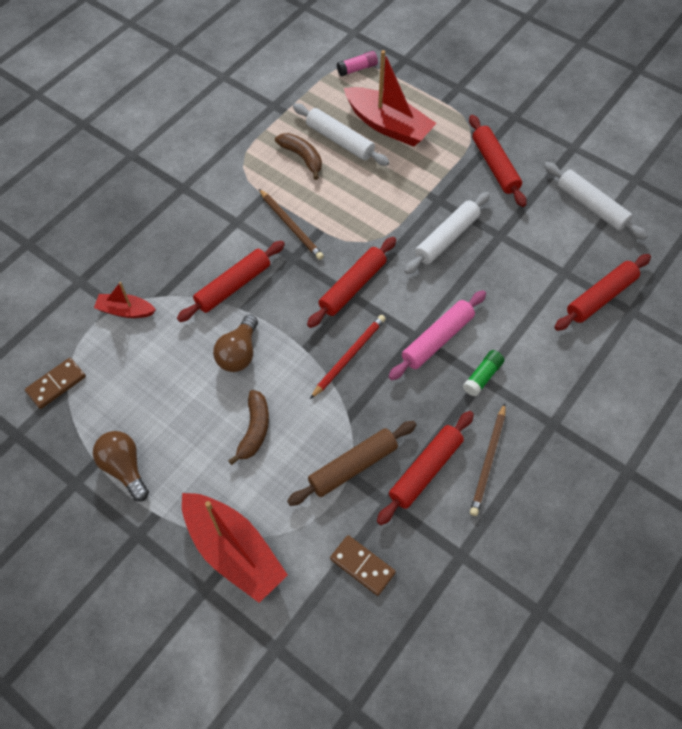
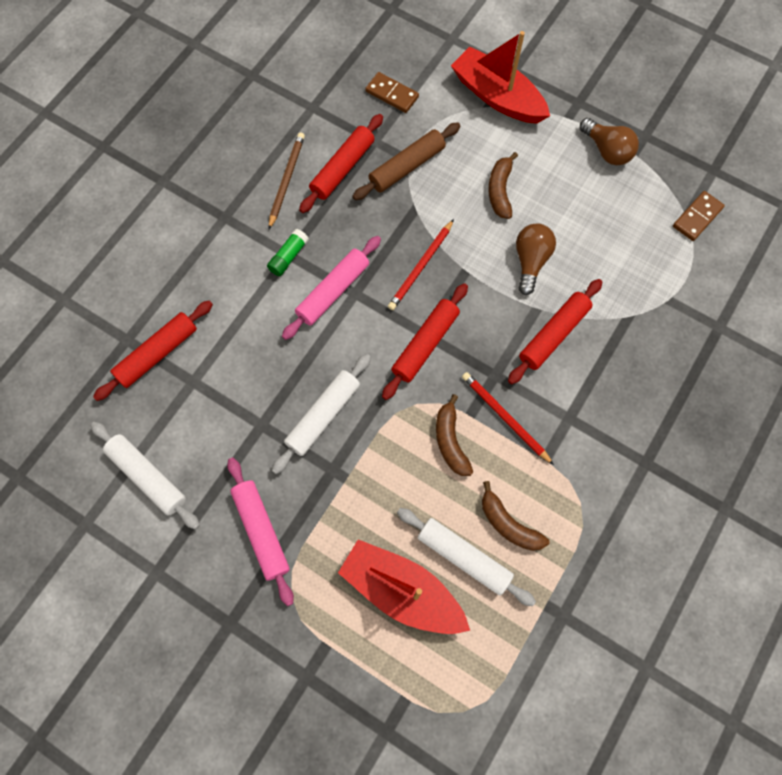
camera: 175 degrees right, 10 degrees up
(126, 311) = (658, 297): red boat -> none
(291, 225) = (505, 418): brown pencil -> red pencil
(339, 213) = (450, 441): none -> brown banana
(357, 69) = (455, 703): pink glue stick -> none
(495, 166) = (261, 531): red rolling pin -> pink rolling pin

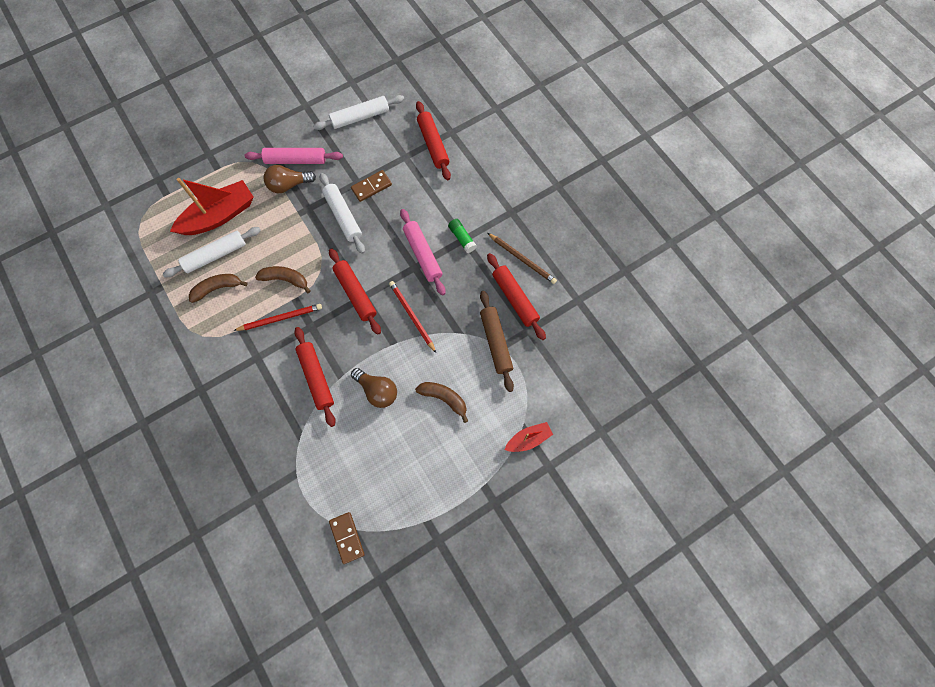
camera: 115 degrees right, 0 degrees up
(392, 94) = (565, 360): brown domino -> brown domino (371, 187)
(497, 97) = (528, 439): red boat -> red boat, size x0.53
(607, 150) = (439, 500): brown light bulb -> brown light bulb (289, 185)

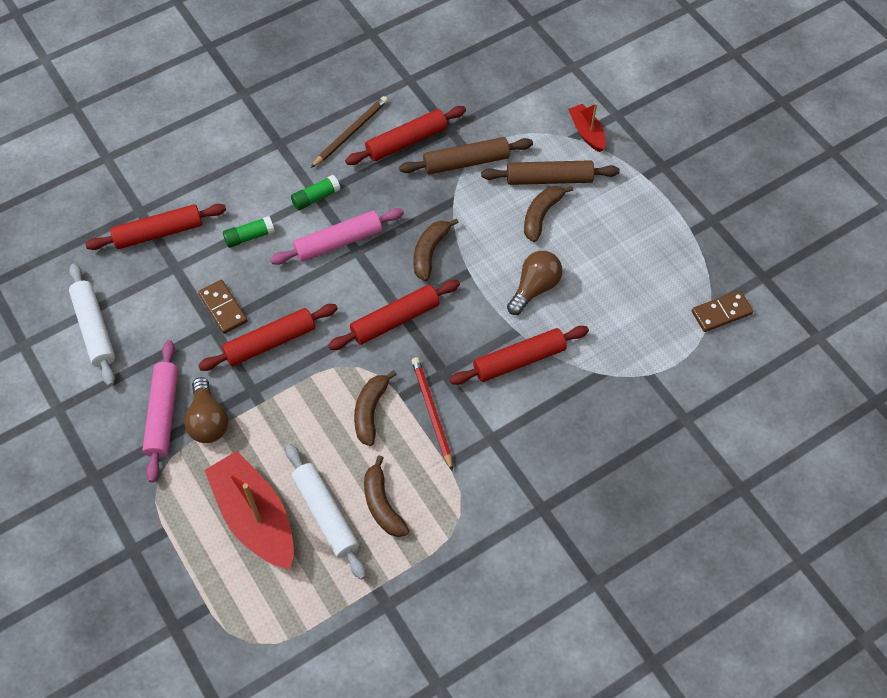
camera: 90 degrees left, 10 degrees down
(343, 216) = (270, 342): white rolling pin -> red rolling pin
(412, 316) = (430, 252): red pencil -> brown banana
(429, 198) = (249, 236): none -> green glue stick
(479, 406) = (549, 179): none -> brown rolling pin

